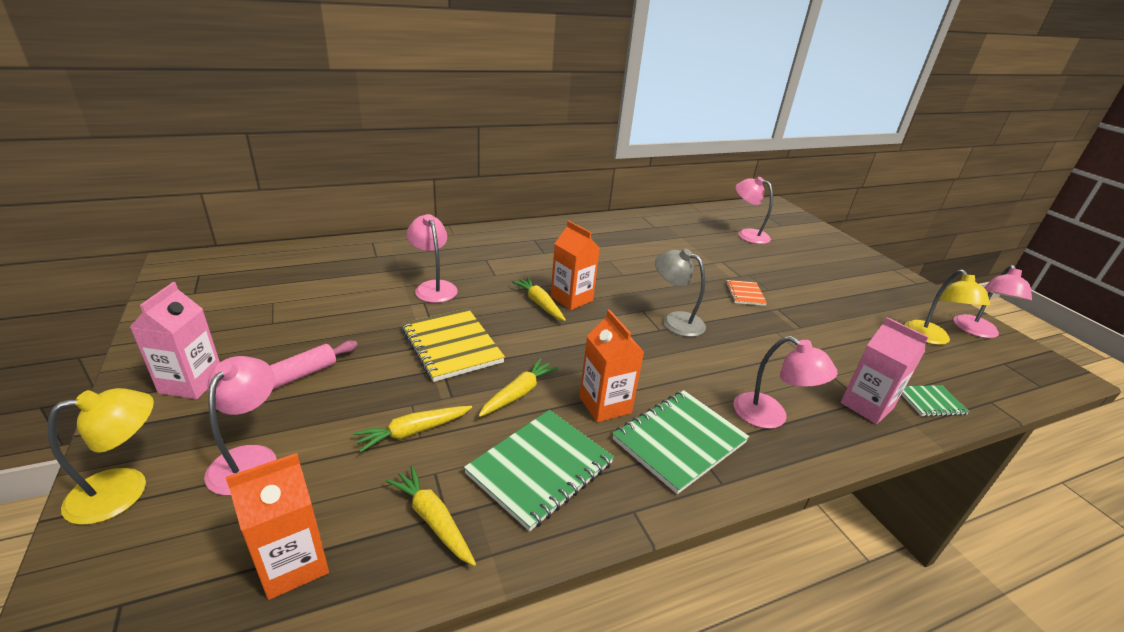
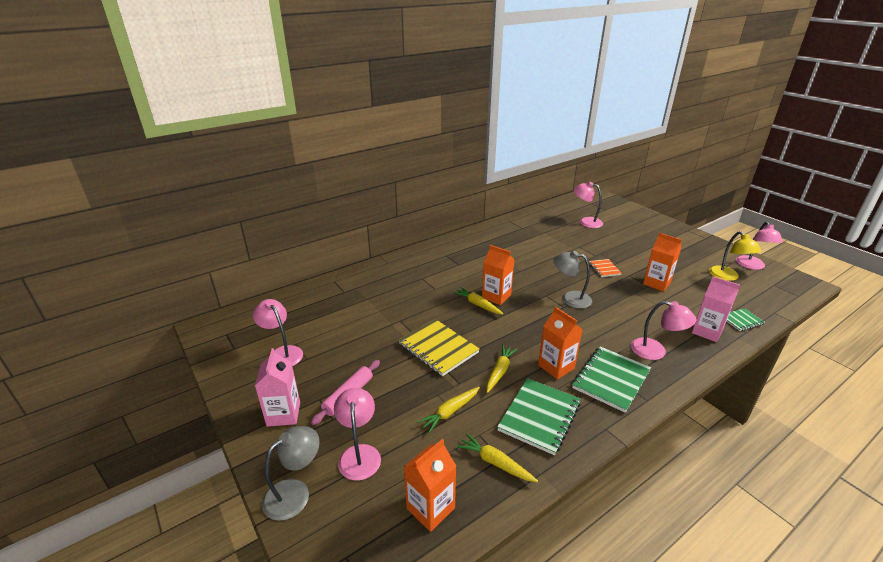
camera: 10 degrees left, 0 degrees up
(124, 490) = (295, 493): yellow lamp -> grey lamp
(433, 287) = (399, 307): pink lamp -> pink lamp (282, 353)
(815, 326) = (656, 283): none -> orange carton

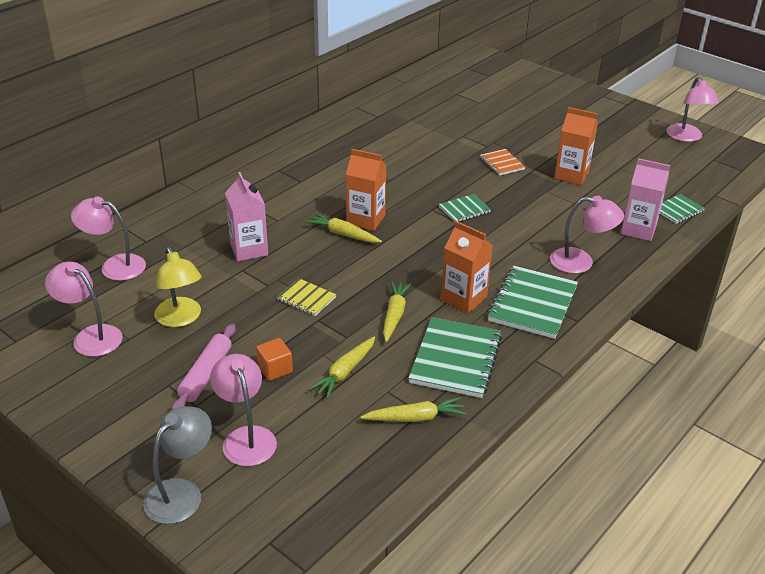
camera: 15 degrees left, 5 degrees up
(283, 414) = (127, 410): pink carton -> pink carton (249, 249)
(399, 400) = (275, 369): none -> orange cube
(430, 508) = (352, 477): orange carton -> none
(438, 348) = (306, 299): yellow notebook -> yellow notebook, size x0.53
(495, 463) = (415, 418): yellow carrot -> yellow carrot turned 150 degrees clockwise
(570, 298) = (464, 210): grey lamp -> green notebook
(586, 222) = (465, 97): pink lamp -> pink lamp (114, 266)
(727, 277) = (658, 155): yellow lamp -> yellow lamp (181, 319)

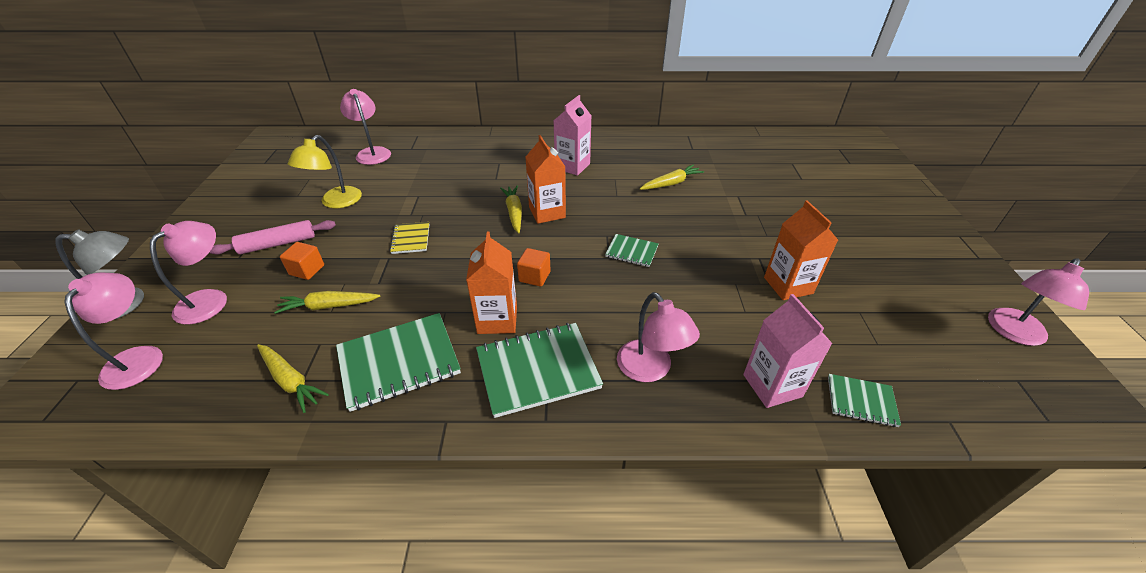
camera: 50 degrees right, 5 degrees up
(90, 336) = (288, 182): pink lamp -> pink lamp (138, 357)
(249, 249) = (445, 186): pink carton -> pink carton (572, 166)
(394, 315) = (432, 292): yellow carrot -> yellow carrot (671, 183)
(437, 262) = (534, 276): none -> orange cube
(502, 163) = (733, 236): orange notebook -> none

